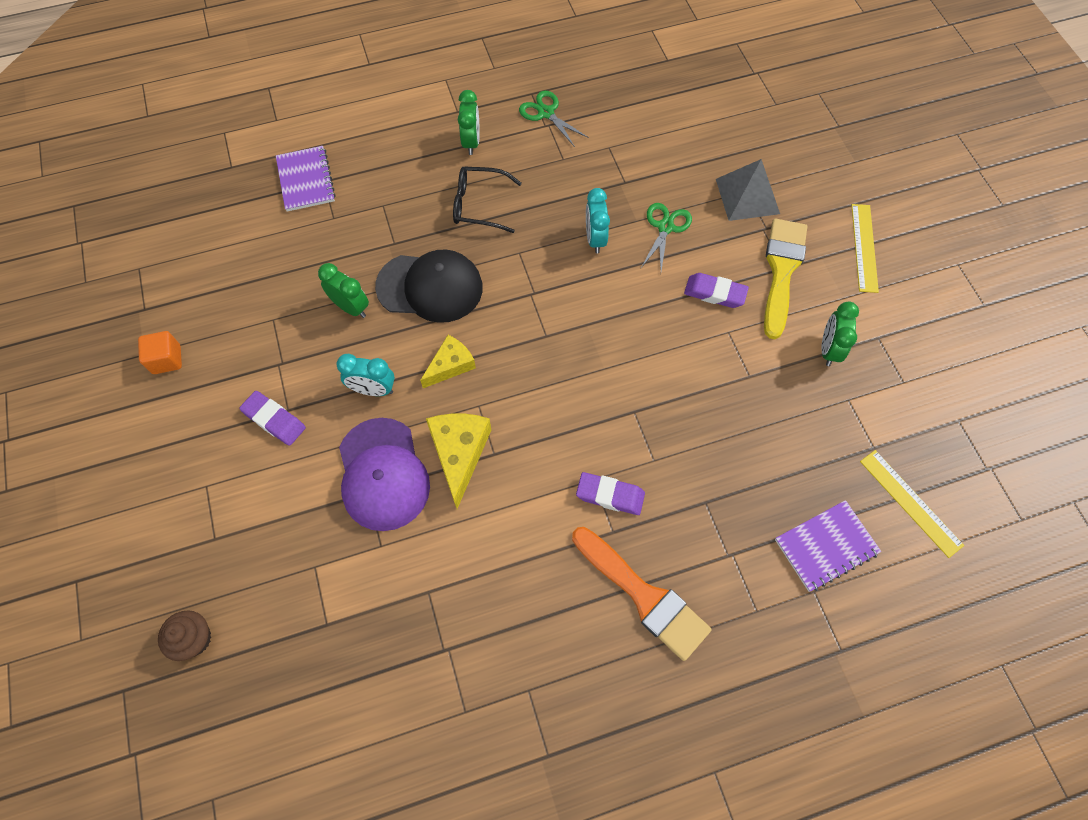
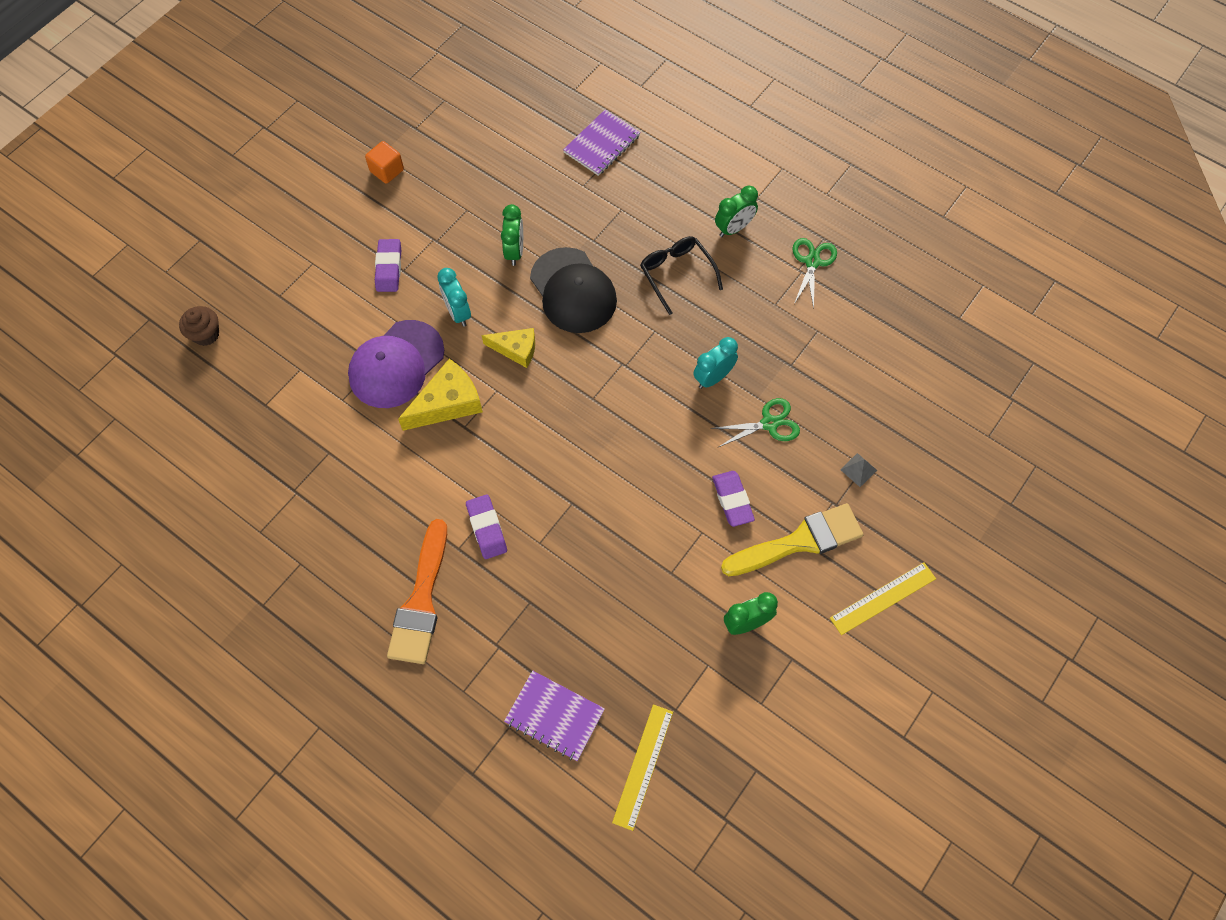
camera: 55 degrees right, 0 degrees up
(747, 196) = (858, 470): grey pyramid -> grey pyramid, size x0.46

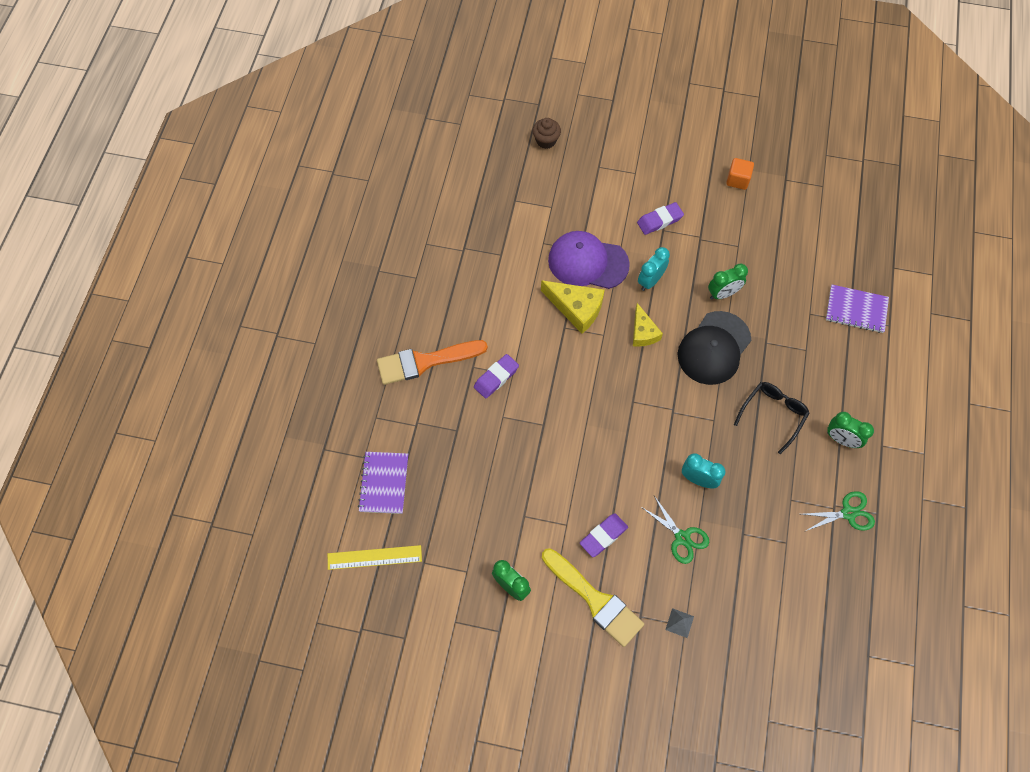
camera: 65 degrees right, 0 degrees up
(883, 598) = (580, 683): yellow ruler -> none

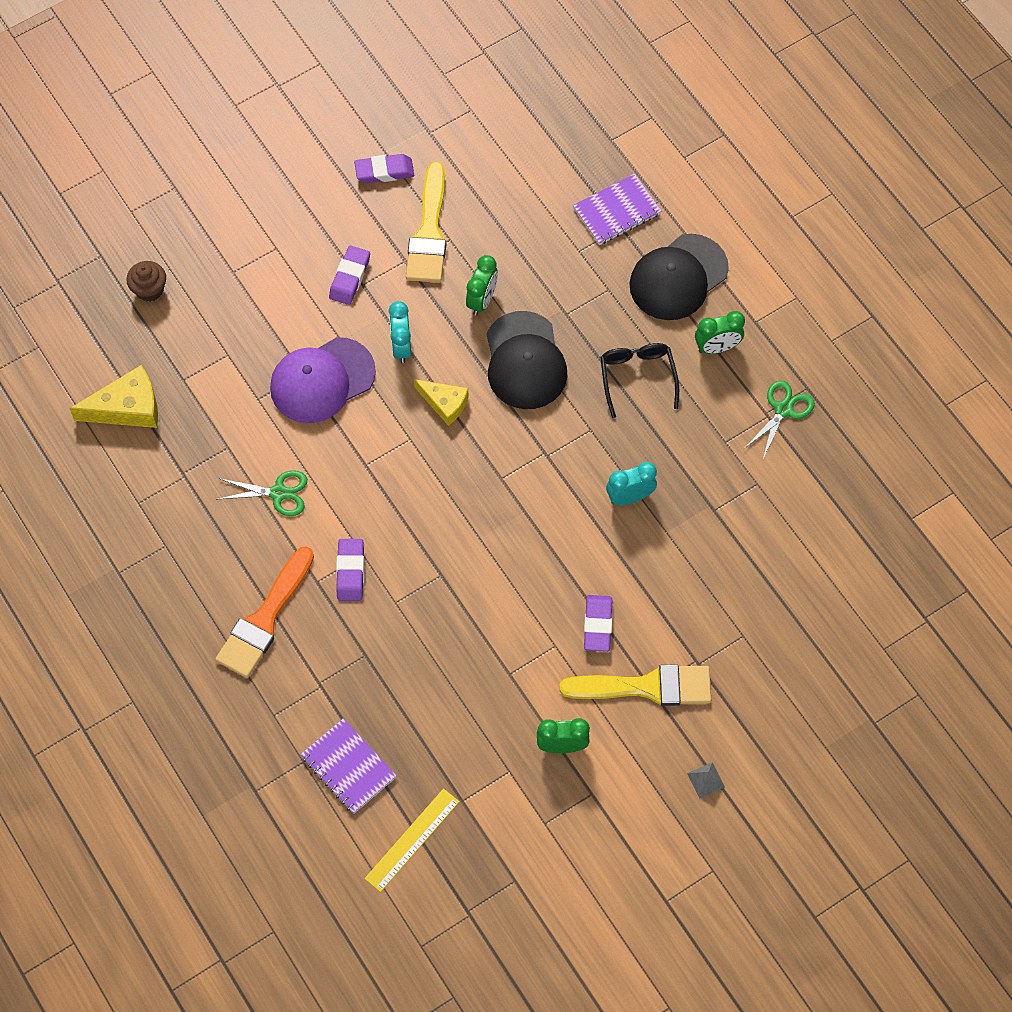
camera: 45 degrees left, 0 degrees up
(576, 308) = (358, 436): yellow cheese -> yellow cheese (127, 408)
(679, 623) = (736, 637): grey pyramid -> grey pyramid (706, 780)
(682, 538) = (666, 562): green scissors -> green scissors (278, 493)
(730, 232) = (429, 232): none -> yellow brush
(737, 180) = (384, 171): orange cube -> purple eraser
(857, 378) = (678, 277): none -> black cap

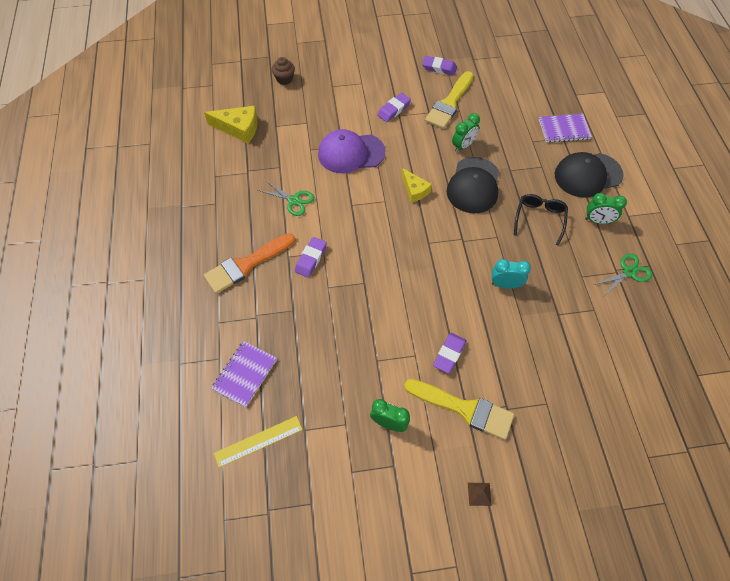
camera: 25 degrees right, 5 degrees down
(348, 767) = (245, 374): purple notebook -> purple notebook turned 45 degrees clockwise
(401, 347) = (404, 152): turquoise clock -> none
(706, 780) = (479, 494): grey pyramid -> brown pyramid

